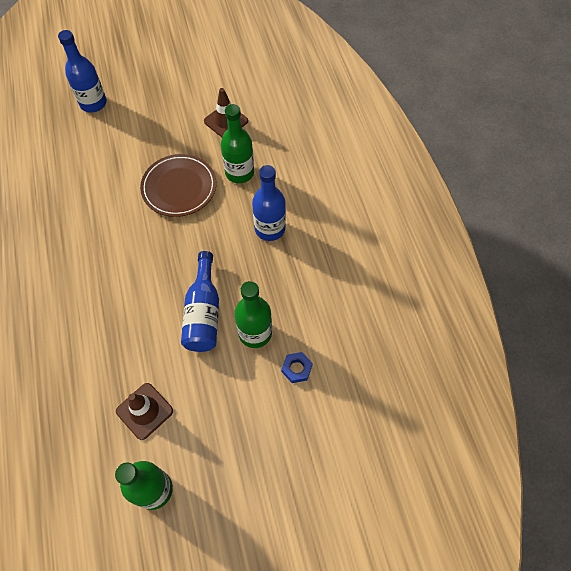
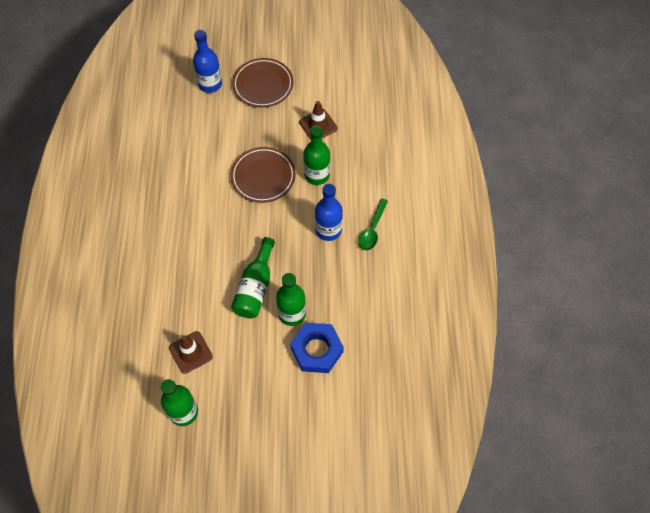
camera: 15 degrees right, 0 degrees up
(153, 92) = (263, 85): none -> brown plate
(203, 313) = (255, 287): blue bottle -> green bottle
(296, 368) = (316, 350): blue nut -> blue nut, size x2.06
(319, 217) = (372, 229): none -> green spoon

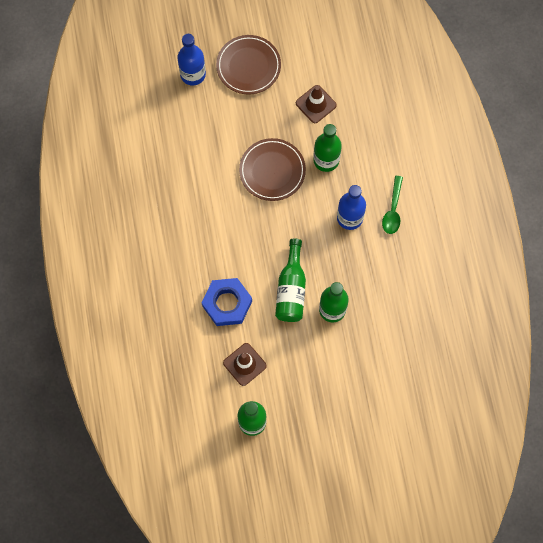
camera: 10 degrees left, 10 degrees up
(316, 350) = (363, 341): blue nut -> blue nut (227, 303)

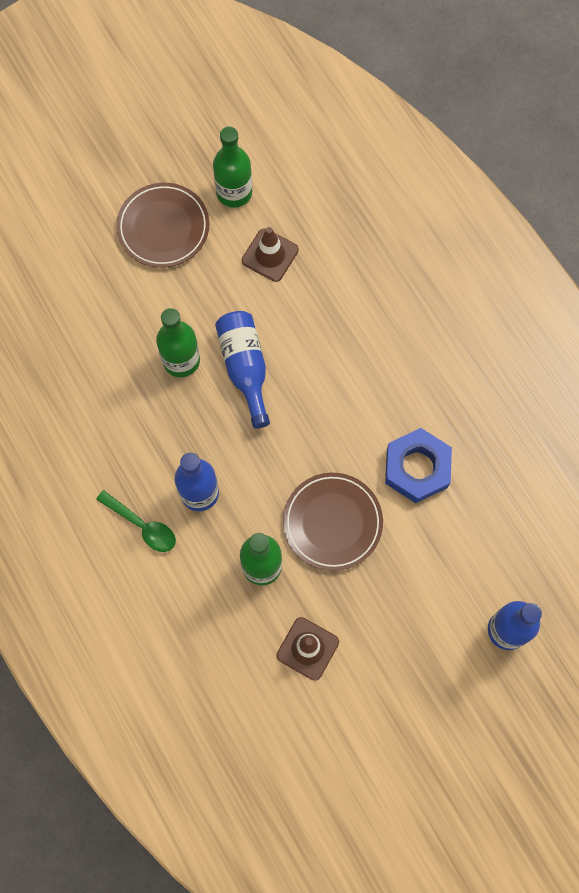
camera: 160 degrees right, 0 degrees up
(227, 303) = (322, 321): blue nut -> blue nut (417, 468)
(248, 66) = (431, 674): brown plate -> brown plate (163, 227)
(291, 289) = (245, 368): green bottle -> blue bottle
(393, 210) = (142, 525): green spoon -> green spoon turned 135 degrees clockwise

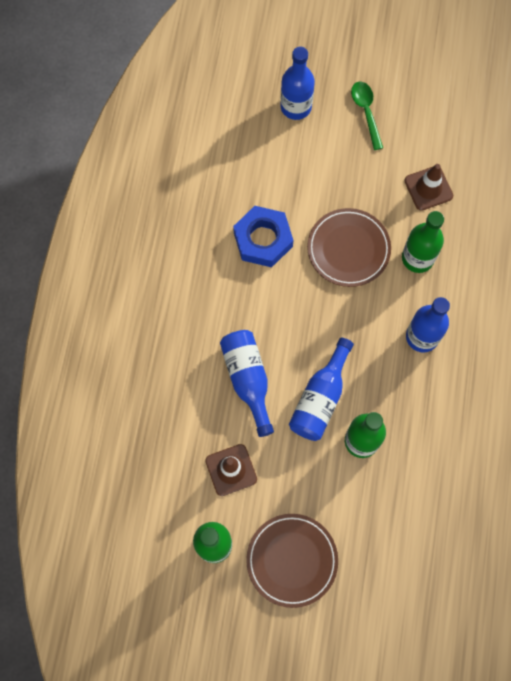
camera: 140 degrees left, 0 degrees up
(142, 525) = (478, 345): green spoon -> green spoon (366, 112)
(319, 335) = (248, 380): none -> blue bottle

